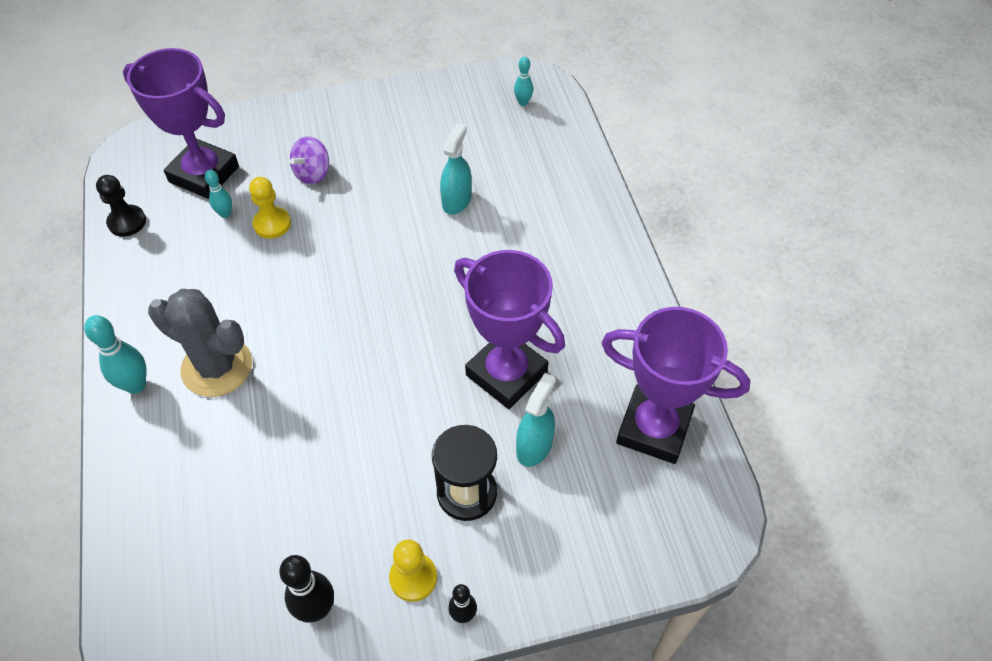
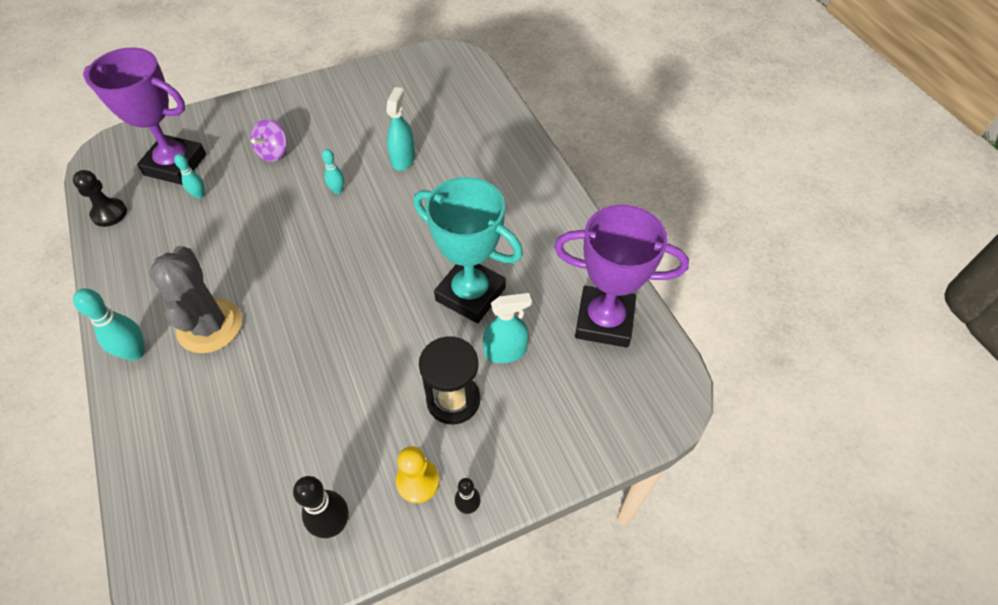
camera: 10 degrees left, 0 degrees up
(217, 367) = (210, 326): grey cactus -> grey cactus turned 60 degrees clockwise
(272, 224) = (243, 198): yellow pawn -> none
(506, 373) = (470, 294): purple trophy -> turquoise trophy
(523, 102) = (446, 75): turquoise bowling pin -> turquoise bowling pin (337, 190)
(534, 446) = (505, 351): turquoise spray bottle -> turquoise spray bottle turned 60 degrees clockwise

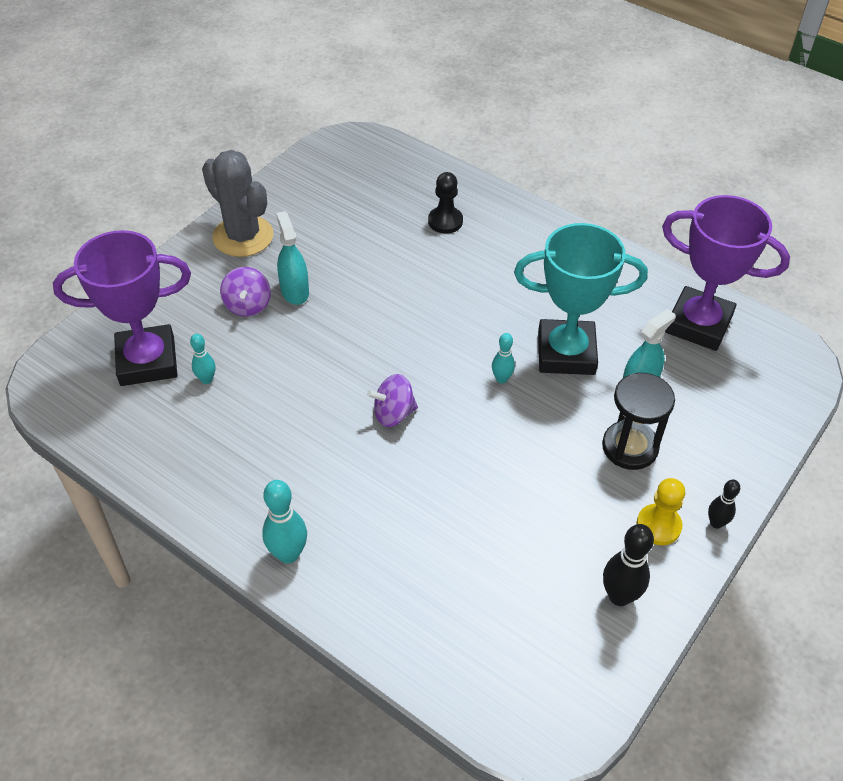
camera: 30 degrees left, 5 degrees down
(109, 213) = (119, 440): black pawn -> black pawn (445, 221)
(210, 326) = (342, 494): grey cactus -> grey cactus (243, 236)
(299, 281) = (393, 413): none -> purple spinning top
(337, 190) = (352, 314): turquoise bowling pin -> turquoise bowling pin (501, 379)
(403, 159) = (391, 258): turquoise spray bottle -> turquoise spray bottle (295, 291)
(604, 321) = (698, 324): purple trophy -> purple trophy turned 45 degrees clockwise

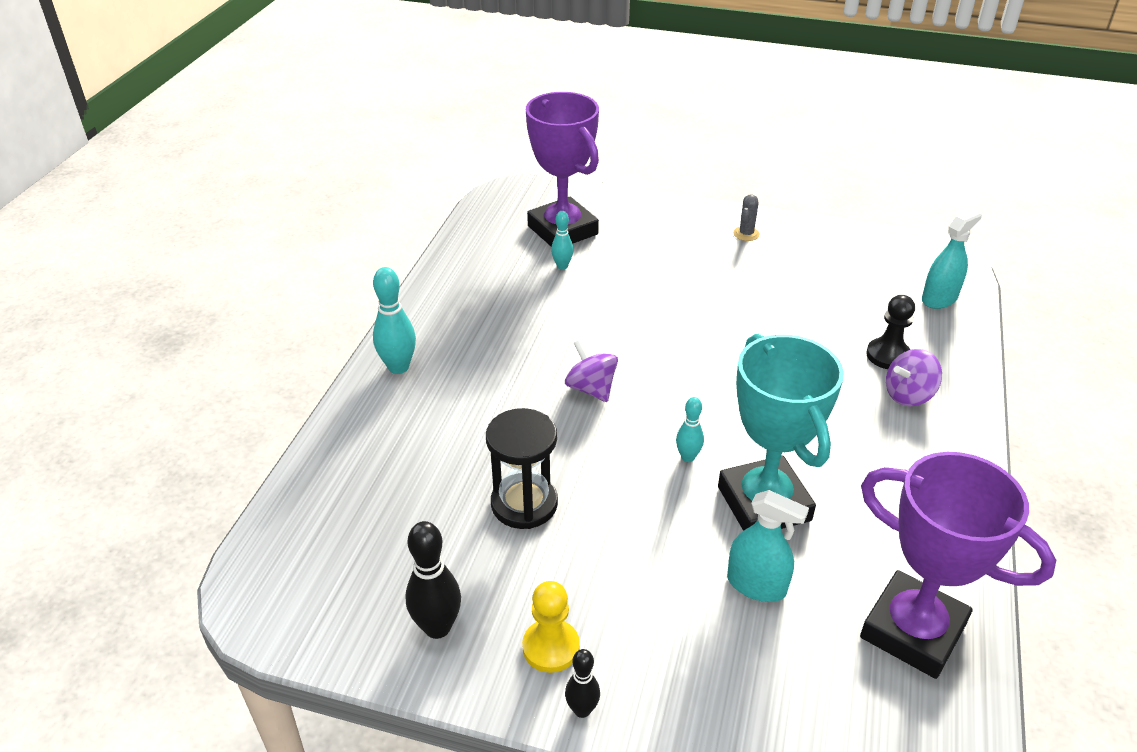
camera: 70 degrees right, 10 degrees down
(243, 236) = (746, 234): grey cactus -> grey cactus, size x0.42
(248, 305) = (663, 262): purple spinning top -> purple spinning top (908, 395)
(295, 291) = (702, 283): turquoise spray bottle -> turquoise spray bottle (939, 298)
(630, 447) = (655, 595): black hourglass -> black hourglass (524, 504)
(698, 324) = (912, 631): purple trophy -> purple trophy turned 60 degrees counterclockwise

